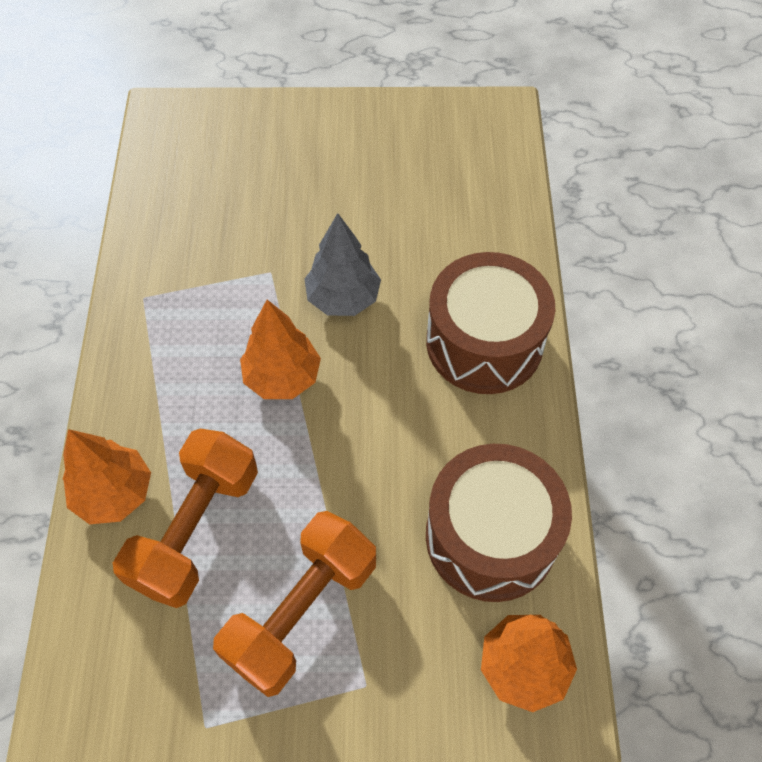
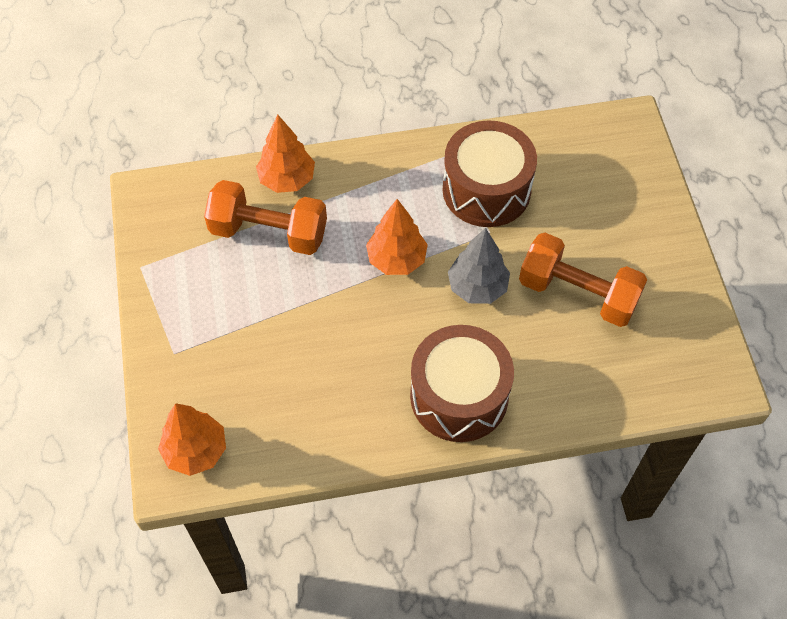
camera: 80 degrees right, 0 degrees up
(301, 611) = (219, 306): orange dumbbell -> orange dumbbell (578, 293)
(491, 536) = (289, 419): brown drum -> brown drum (486, 190)

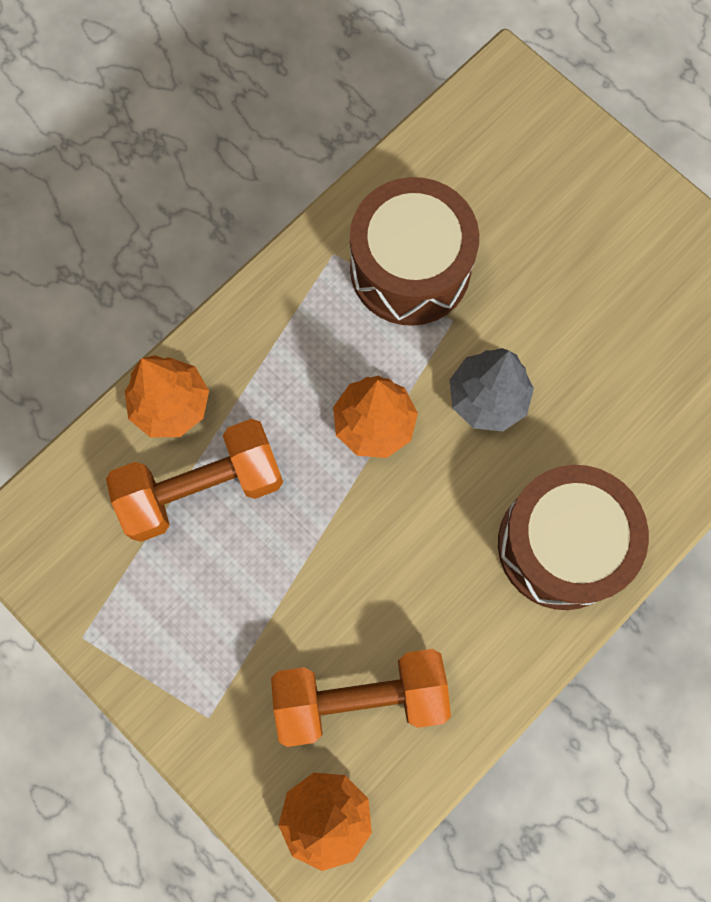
camera: 35 degrees left, 15 degrees up
(578, 293) = (598, 333): orange dumbbell -> orange dumbbell (360, 697)

